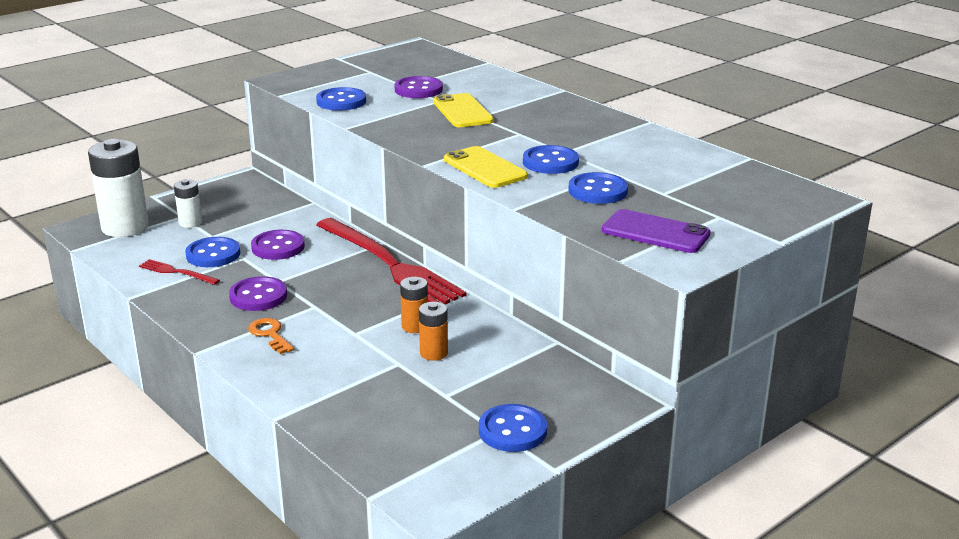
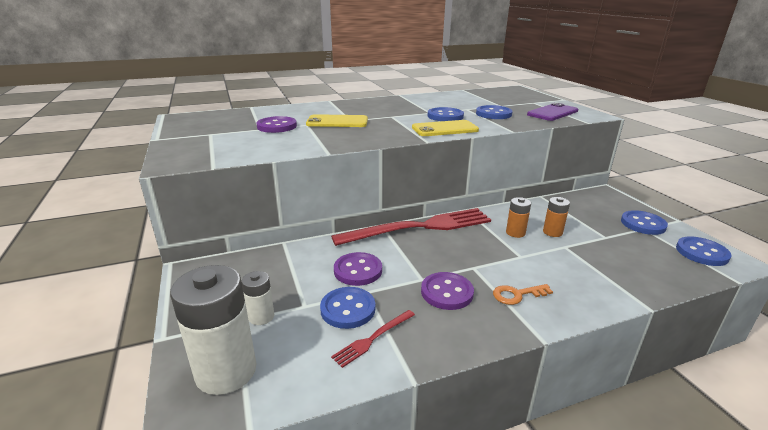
camera: 70 degrees left, 0 degrees up
(341, 101) = (266, 148): blue button -> blue button (701, 253)

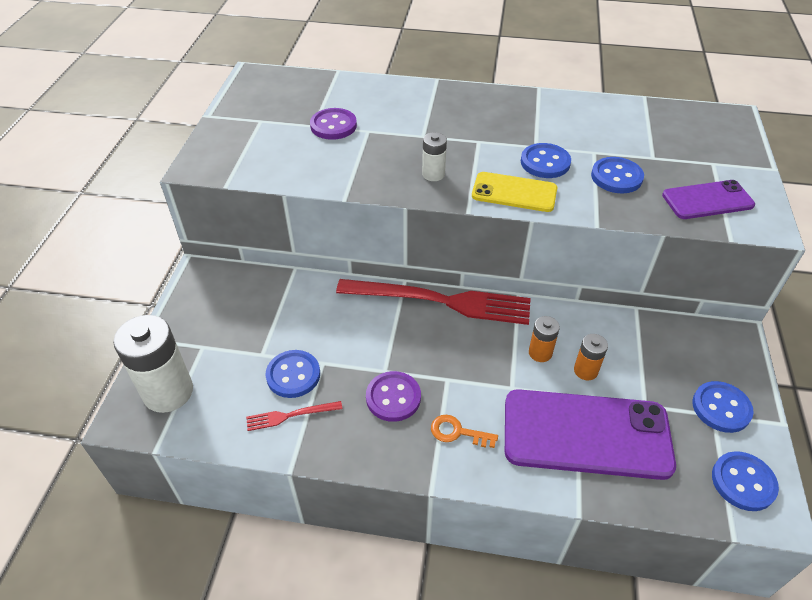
camera: 30 degrees right, 20 degrees up
(261, 316) = (222, 350): white battery -> white battery (433, 174)
(337, 122) = (404, 136): yellow phone -> none
(358, 270) = (334, 334): purple button -> none
(595, 263) = (586, 434): none -> purple phone

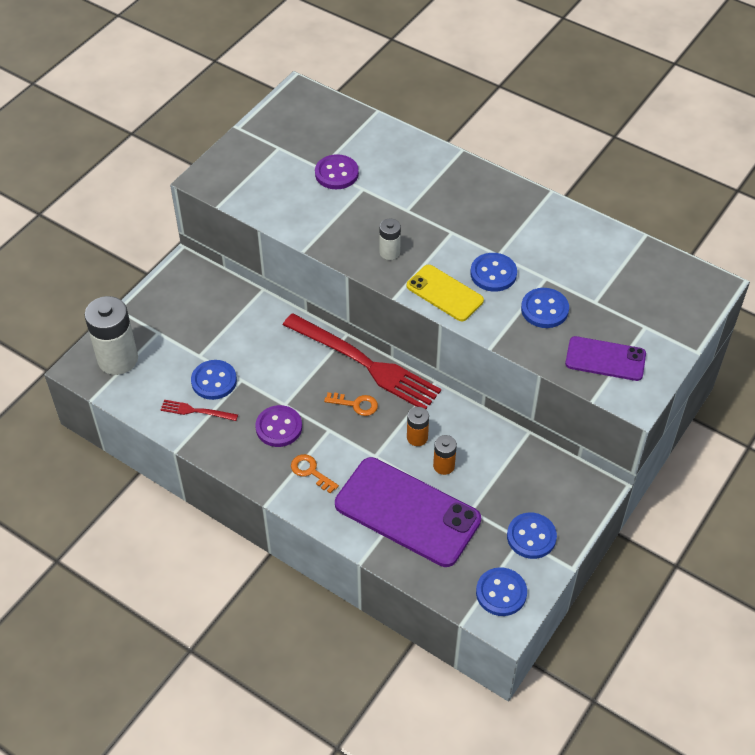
camera: 25 degrees right, 5 degrees up
(458, 343) = (355, 404): none -> orange key

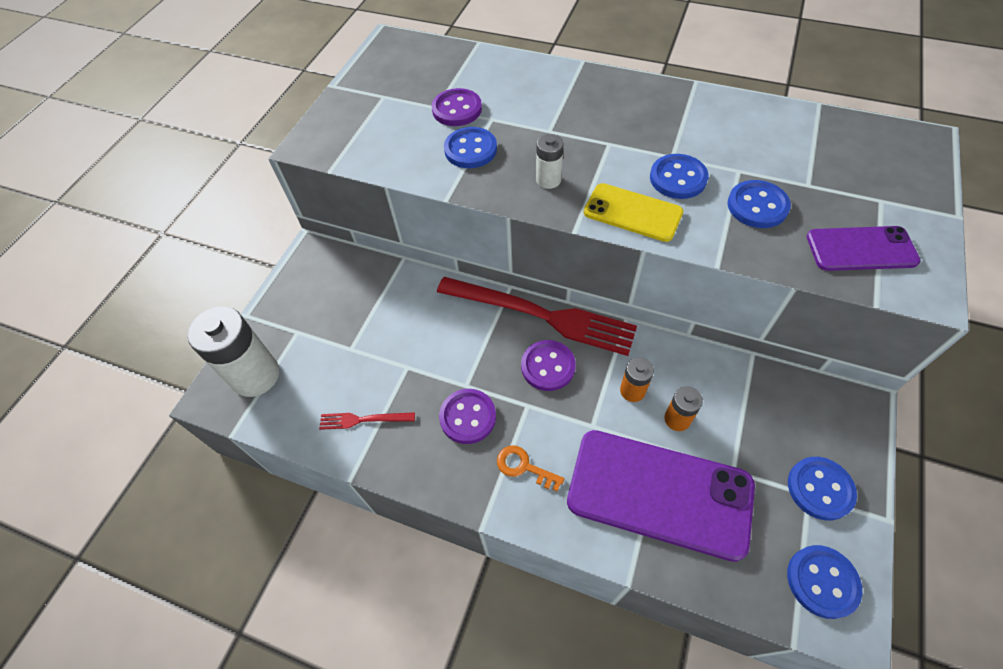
camera: 10 degrees left, 5 degrees up
(214, 381) = (375, 376): blue button -> blue button (470, 150)
(355, 404) = (548, 366): orange key -> purple button

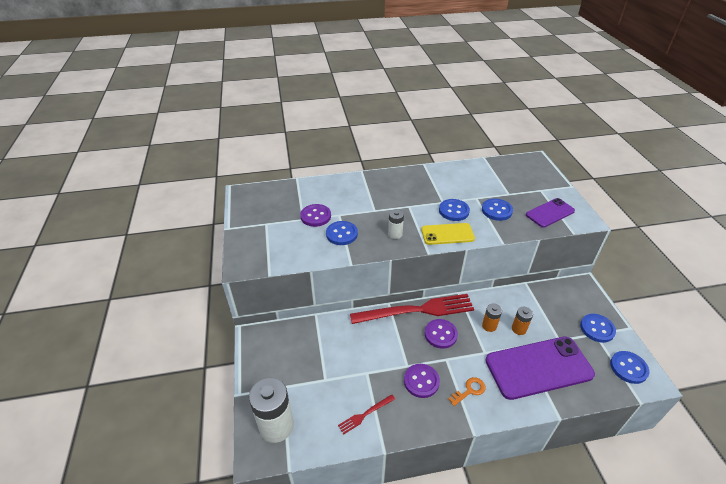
camera: 35 degrees left, 15 degrees down
(524, 467) = (469, 390): orange key -> orange key turned 150 degrees clockwise

